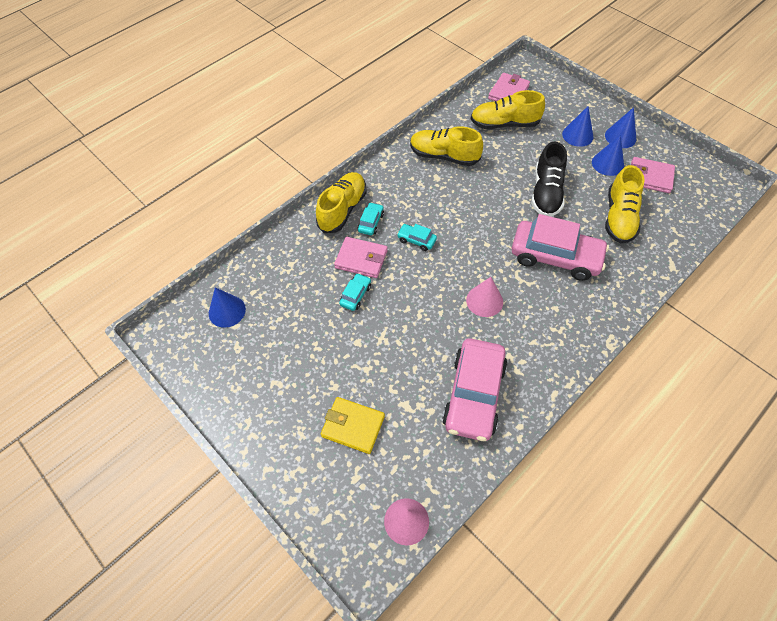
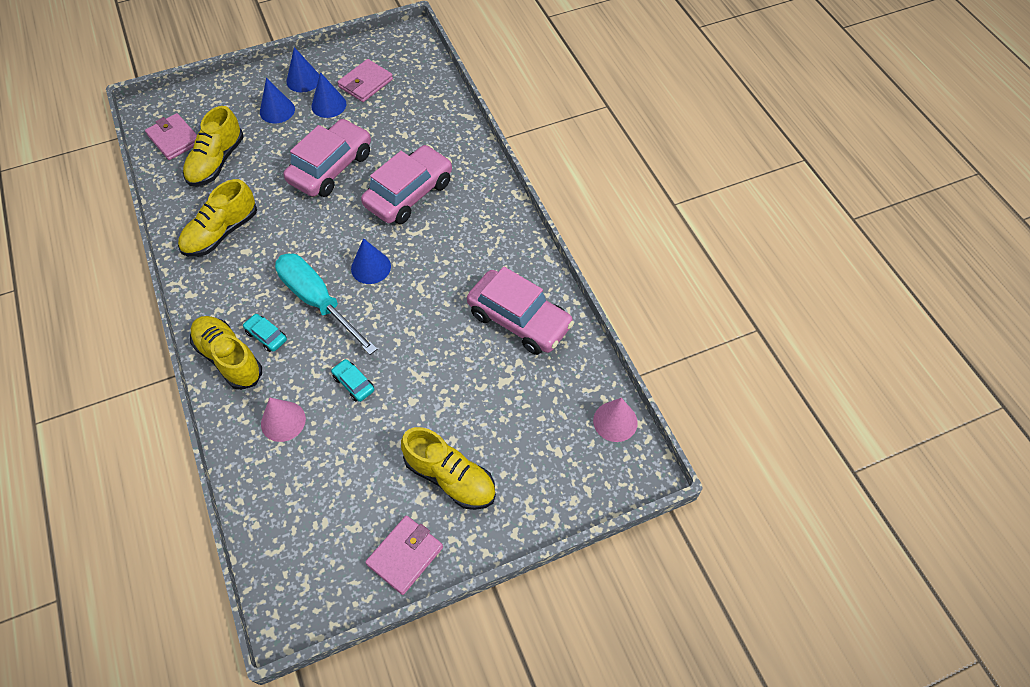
camera: 70 degrees left, 0 degrees up
(227, 311) = (298, 527): blue cone -> blue cone (371, 267)
(353, 426) = (504, 436): yellow wallet -> none
(361, 259) = (310, 362): pink wallet -> pink wallet (405, 555)
(416, 240) = (318, 301): turquoise car -> turquoise screwdriver
(484, 301) = (425, 271): pink cone -> pink cone (283, 421)
(546, 193) = (331, 167): black shoe -> pink car
(619, 217) = (395, 127): yellow shoe -> yellow shoe (450, 477)

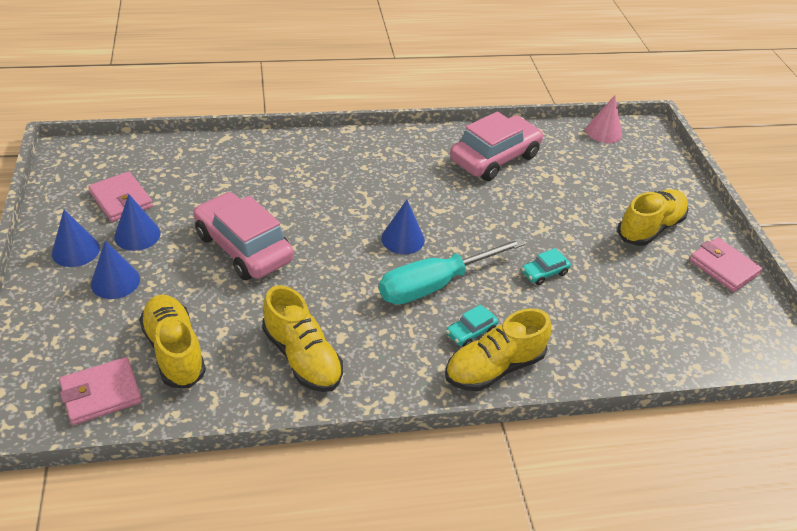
camera: 80 degrees left, 15 degrees down
(216, 162) = (174, 351): yellow shoe -> yellow shoe turned 150 degrees counterclockwise
(283, 421) = (581, 331): pink cone -> none
(409, 194) = (313, 196): pink car -> none

